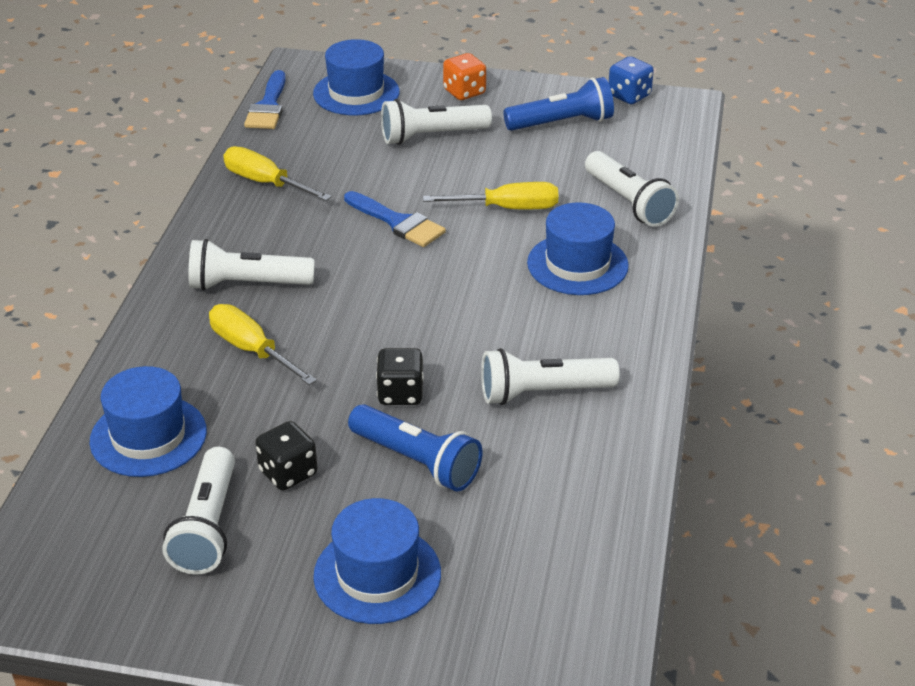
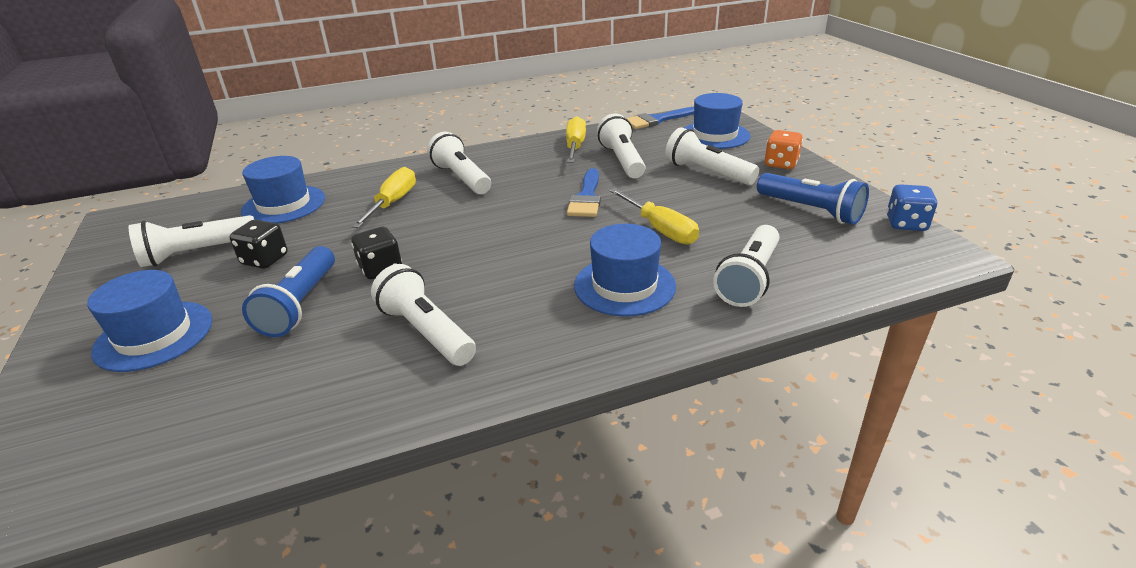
camera: 60 degrees right, 5 degrees down
(341, 169) = (622, 160): none -> white flashlight

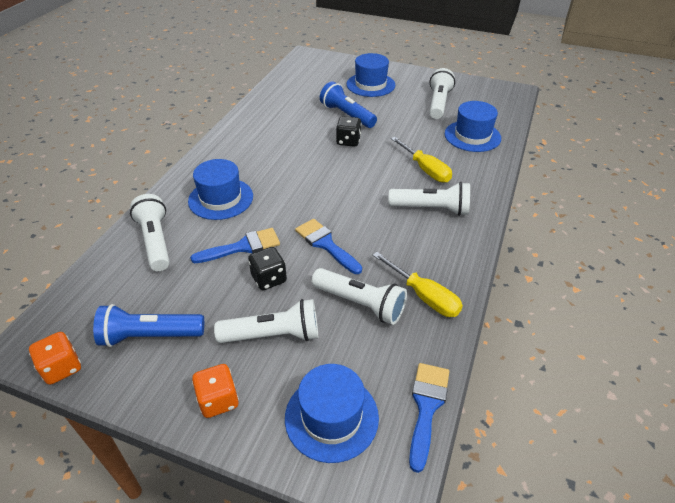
camera: 130 degrees right, 10 degrees up
(265, 260) = (405, 117): black dice -> black dice (269, 279)
(426, 332) = (278, 135): white flashlight -> none
(661, 230) = (243, 247): yellow screwdriver -> blue brush
(906, 224) = (62, 368): blue dice -> orange dice

